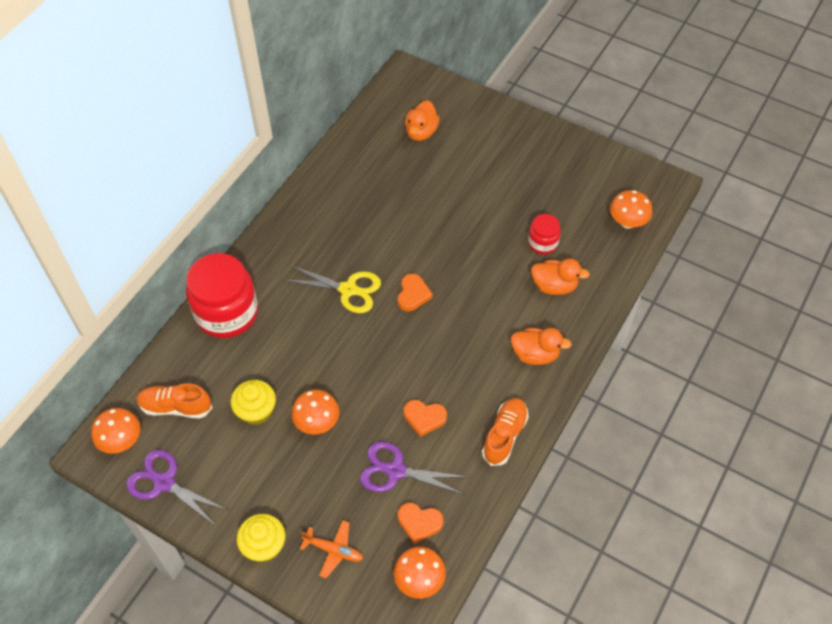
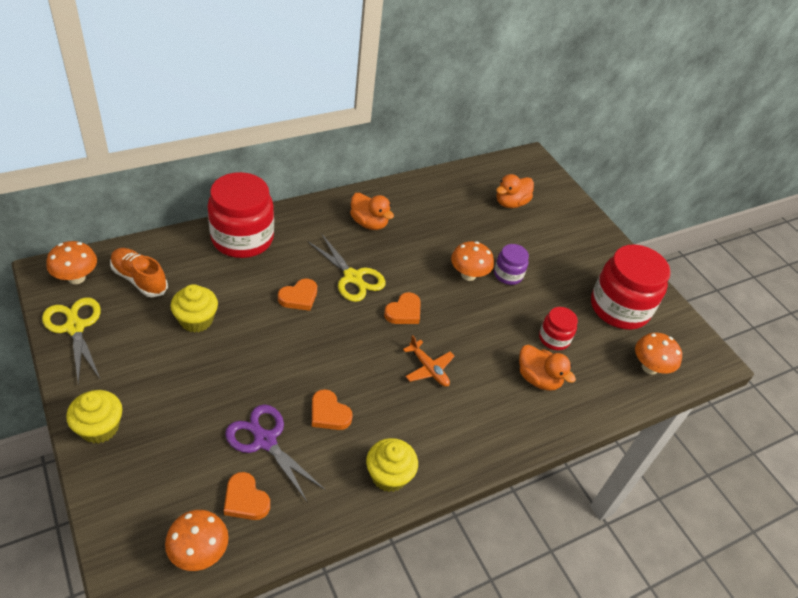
camera: 25 degrees right, 10 degrees down
(164, 483) = (75, 327): purple scissors -> yellow scissors
(317, 422) = (235, 359): orange mushroom -> orange mushroom (468, 275)
(320, 336) = (299, 297): none -> orange heart
(334, 550) = (151, 472): orange plane -> orange plane (428, 369)
(468, 206) = (508, 275): none -> purple jar
(504, 435) = (389, 475): orange shoe -> yellow cupcake
(535, 354) = (475, 424): orange duck -> orange duck (369, 223)
(573, 182) = (619, 308): none -> red jar

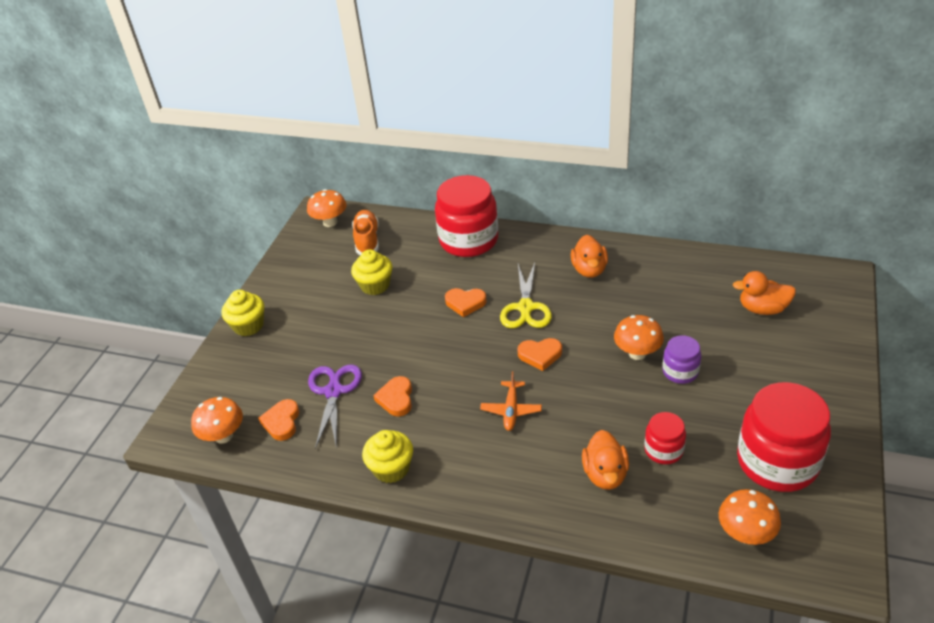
camera: 55 degrees right, 5 degrees down
(75, 327) = (297, 255): yellow scissors -> none

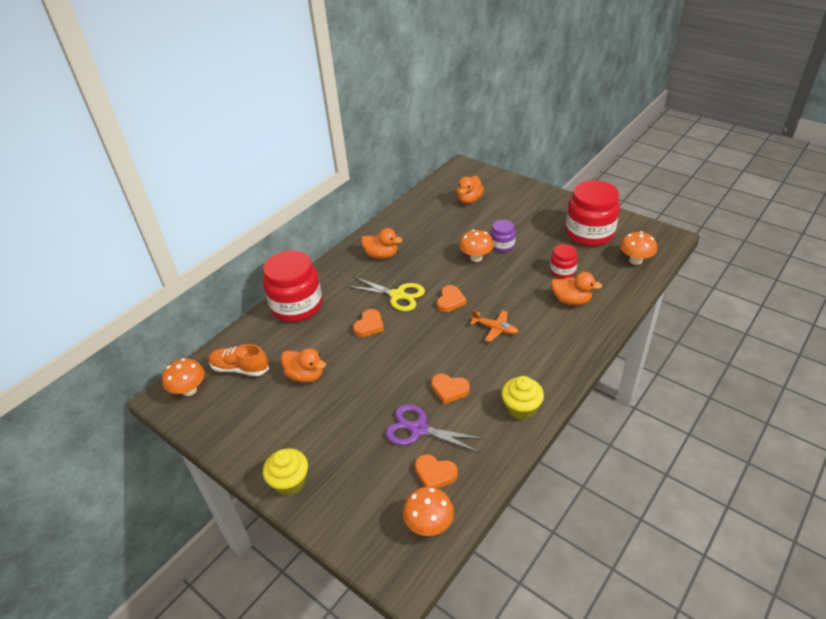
camera: 70 degrees left, 0 degrees up
(375, 285) = (305, 375): yellow cupcake -> orange duck

